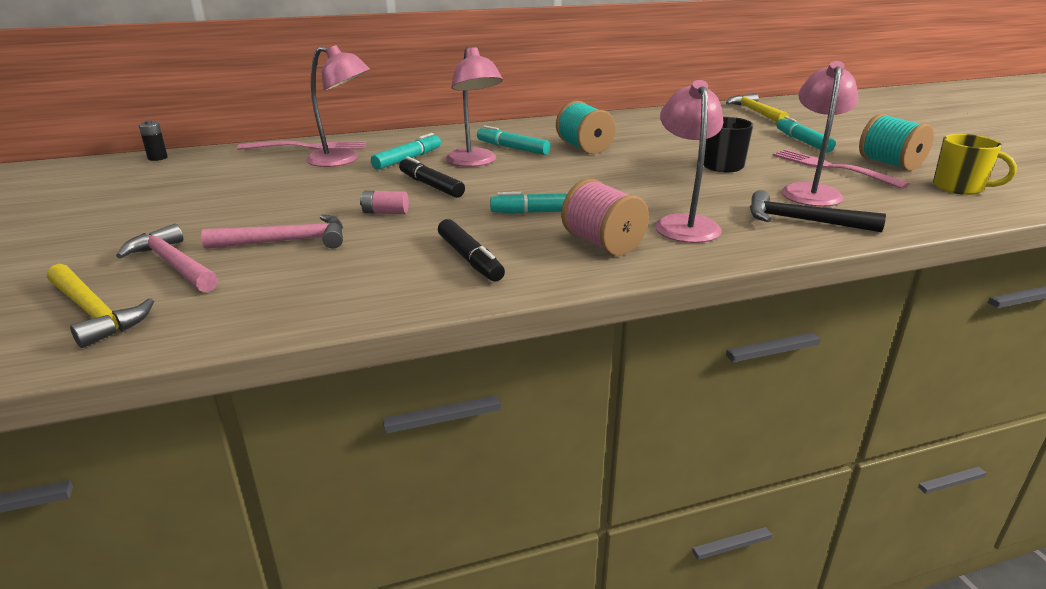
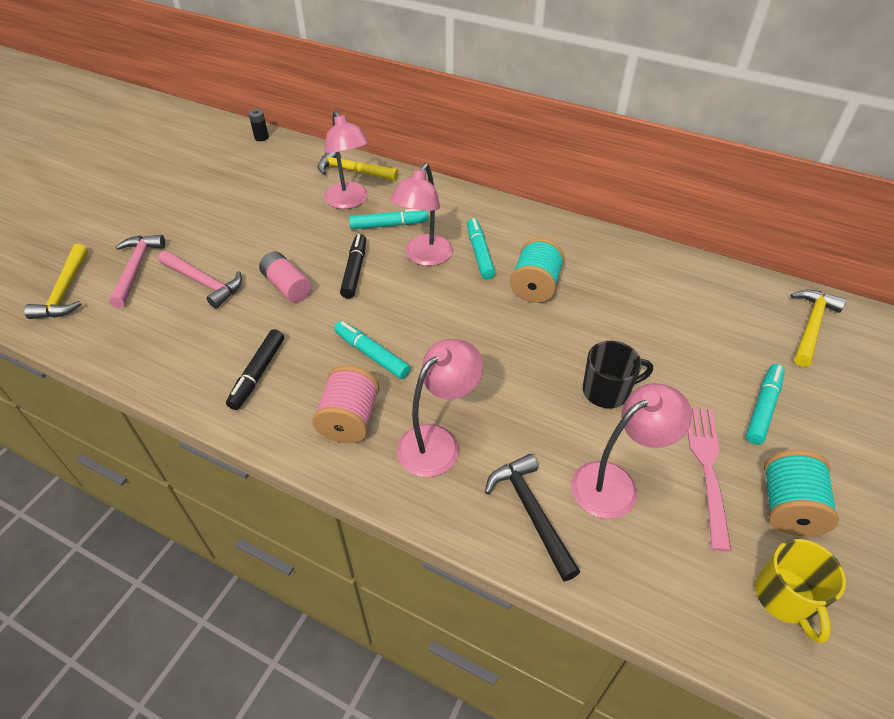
camera: 45 degrees right, 20 degrees up
(308, 147) = (352, 171): pink fork -> yellow hammer
(385, 212) = (287, 286): pink battery -> pink battery, size x1.53

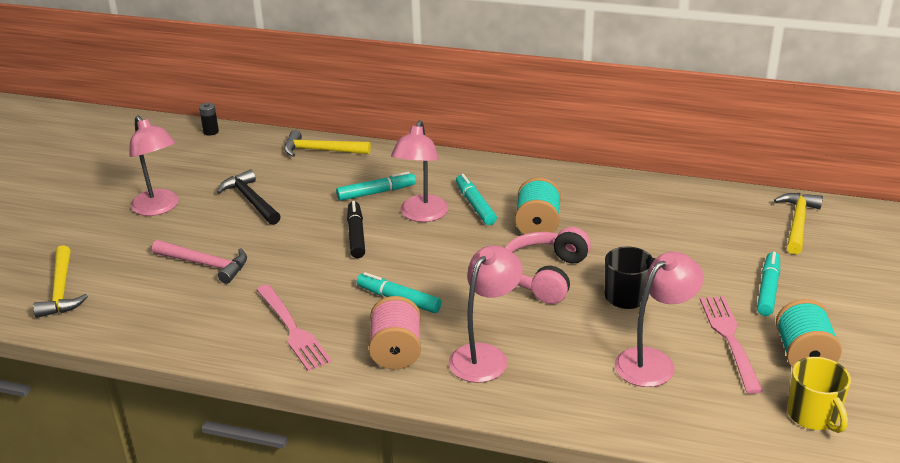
camera: 10 degrees left, 15 degrees down
(136, 268) = (128, 262): pink hammer -> none
(258, 374) = (292, 329): black marker -> pink fork
(287, 286) = (293, 256): pink battery -> none
(349, 201) = (328, 178): pink lamp -> pink lamp (159, 208)
(526, 349) = (544, 275): none -> pink headphones
(531, 512) = (585, 392): black hammer -> black hammer (251, 200)

